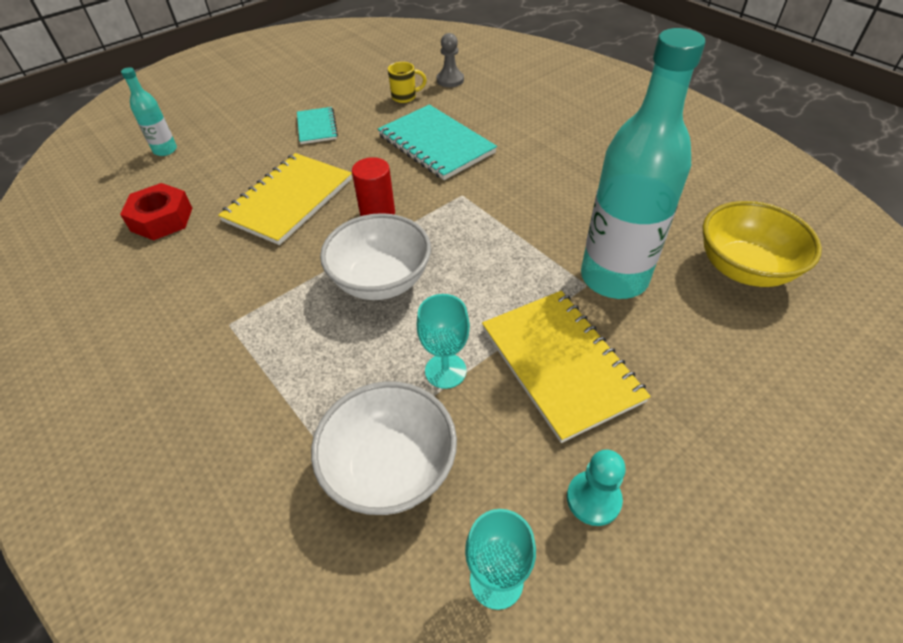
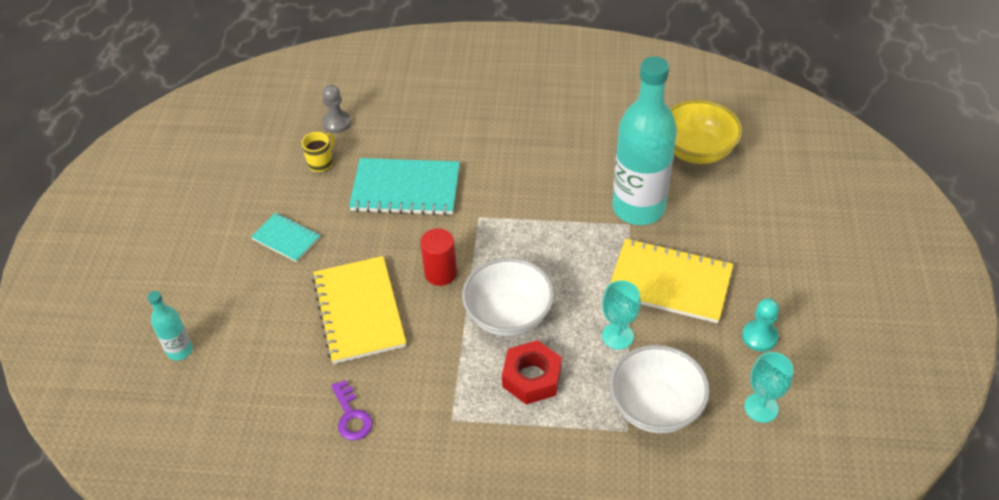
camera: 45 degrees left, 0 degrees up
(162, 219) = (280, 400): red nut -> red nut (531, 377)
(178, 264) = (351, 416): none -> purple key

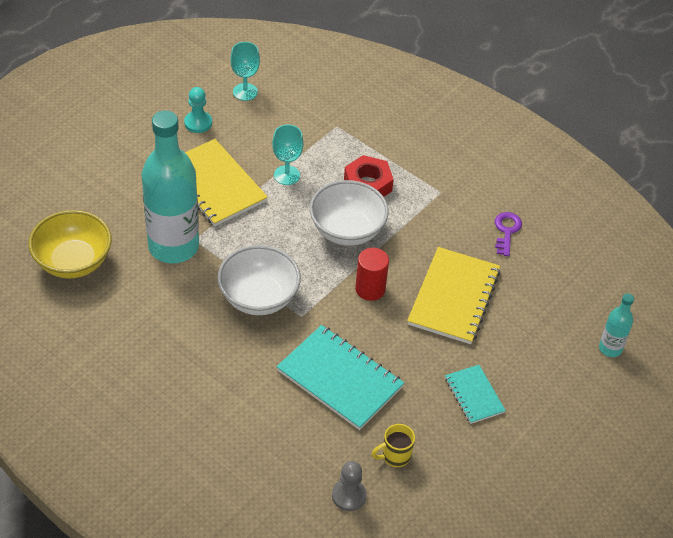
camera: 150 degrees left, 0 degrees up
(655, 407) = (306, 127): white bowl -> white bowl (258, 297)

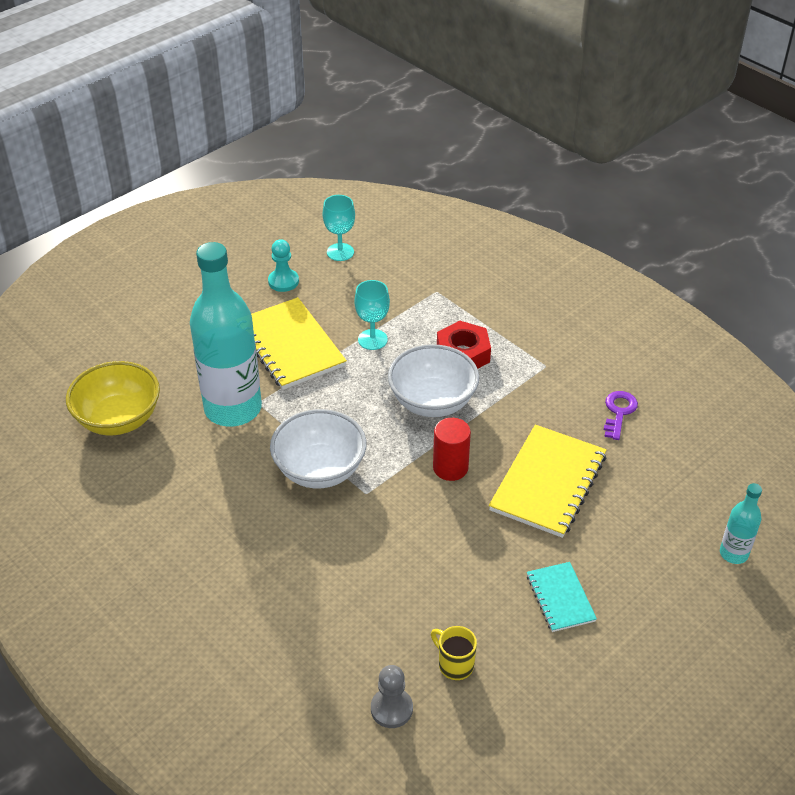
camera: 10 degrees right, 5 degrees down
(340, 379) = (400, 568): turquoise notebook -> none
(395, 456) = (454, 664): yellow mug -> yellow mug turned 60 degrees clockwise

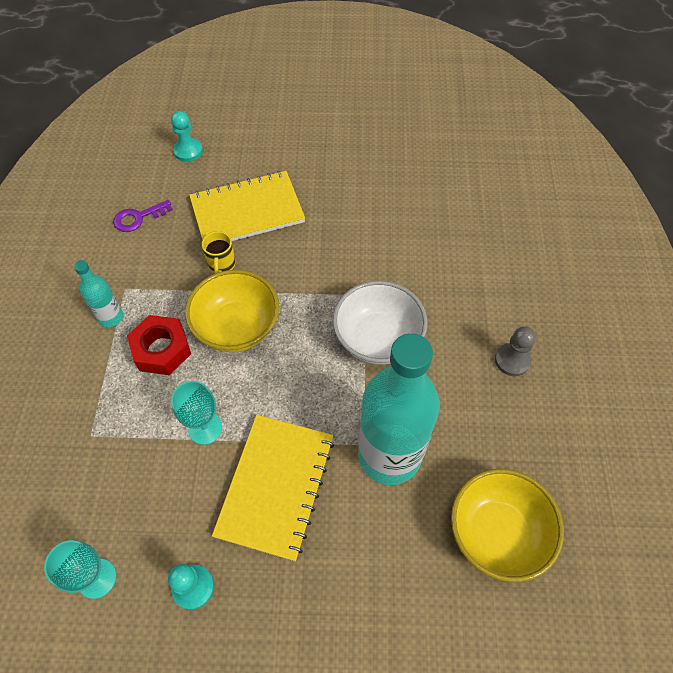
camera: 135 degrees left, 15 degrees up
(391, 709) = (483, 168): grey pawn -> grey pawn (512, 360)
(432, 401) = (237, 327): white bowl -> yellow bowl
(450, 468) = (290, 268): red cylinder -> none
(454, 664) = (427, 163): yellow mug -> yellow mug (221, 265)
(560, 598) = (330, 151): turquoise notebook -> none
(677, 492) = (188, 151): none -> turquoise pawn
(733, 553) = (213, 105): turquoise bottle -> turquoise bottle (111, 317)

